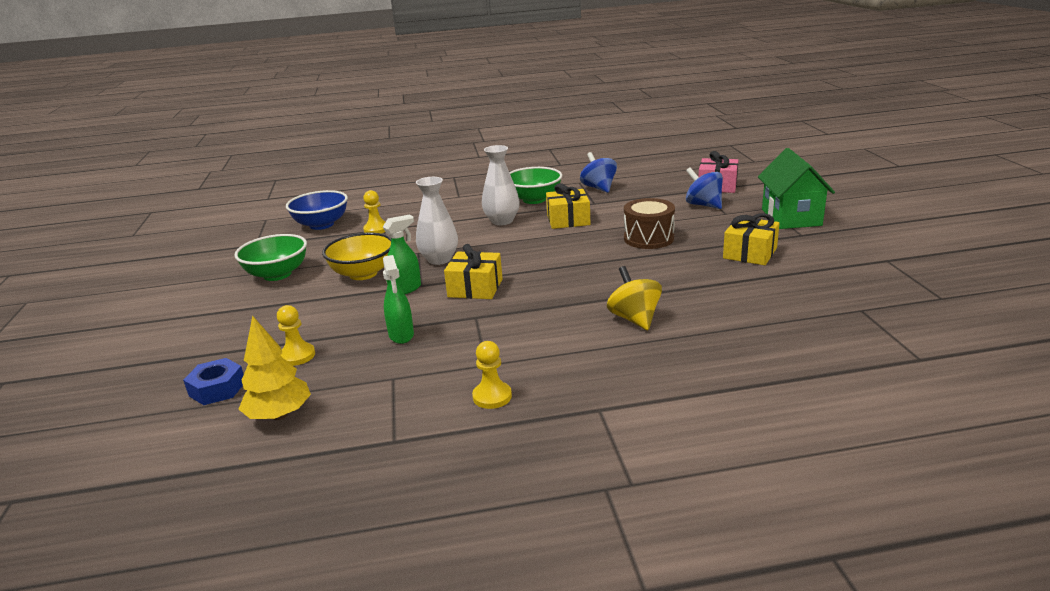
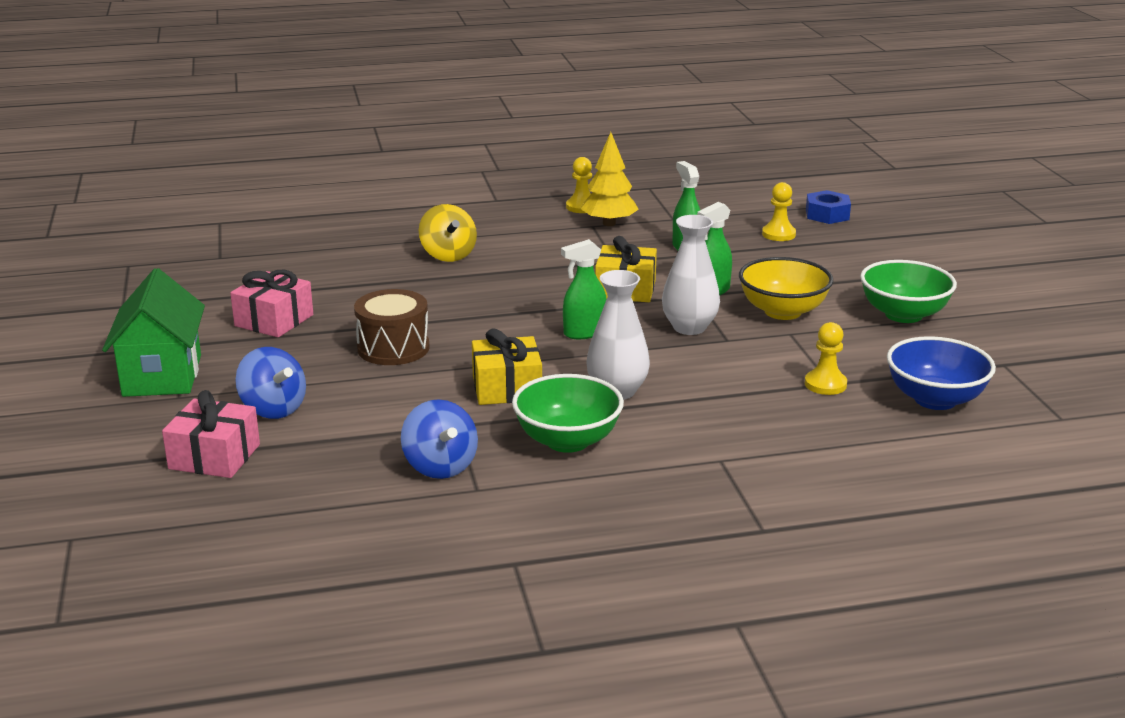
camera: 175 degrees right, 0 degrees up
(279, 415) = (752, 200): yellow tree -> yellow tree (609, 223)
(515, 253) = (584, 333): none -> green spray bottle
(750, 253) = (274, 320): yellow gift -> pink gift

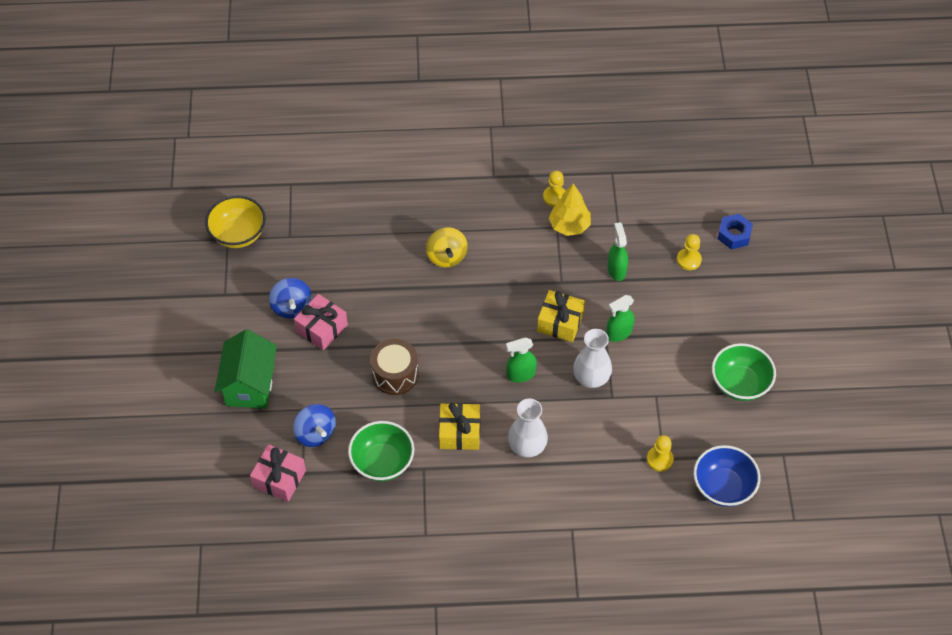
camera: 10 degrees right, 30 degrees up
(440, 466) = (407, 509): blue spinning top -> blue spinning top (292, 307)
(567, 441) = (486, 495): green bowl -> green bowl (382, 462)
(782, 311) = (659, 367): yellow bowl -> yellow bowl (238, 234)

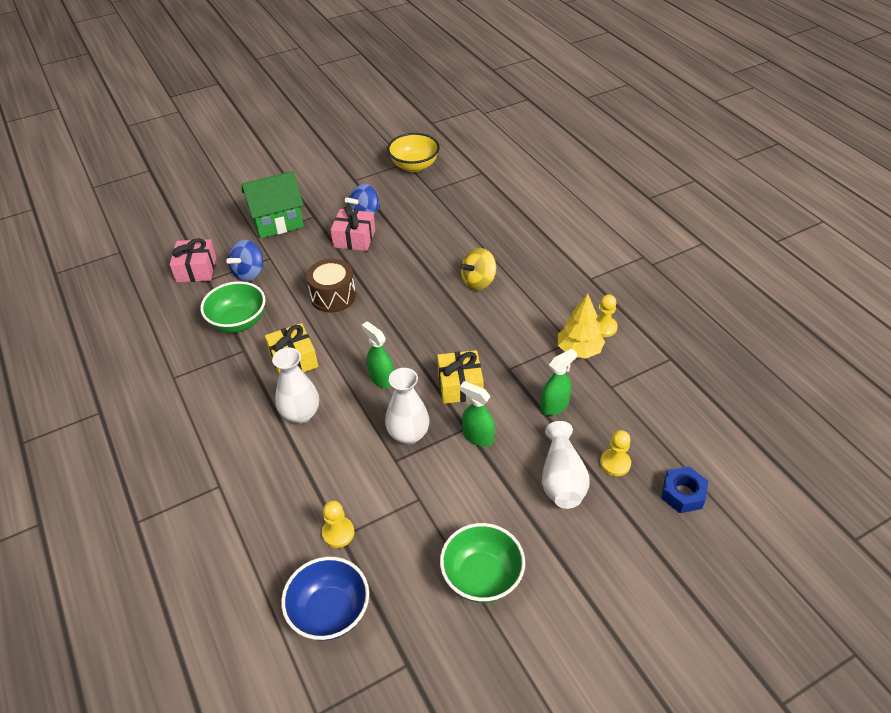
camera: 65 degrees right, 10 degrees down
(685, 298) = (561, 479): none -> white vase

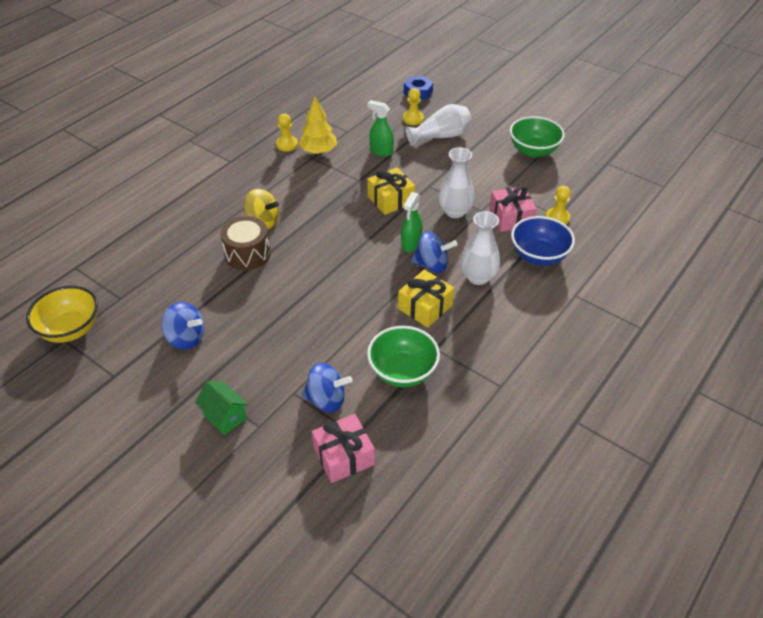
camera: 115 degrees left, 0 degrees up
(277, 222) = (225, 416): green house -> green house, size x0.58
(330, 612) = (608, 202): blue bowl -> blue bowl (538, 256)
(333, 296) = (329, 313): brown drum -> brown drum (247, 254)
(341, 384) = (432, 265): none -> blue spinning top
(354, 238) = (231, 331): pink gift -> pink gift (511, 217)
(477, 437) = (433, 178): green spray bottle -> none

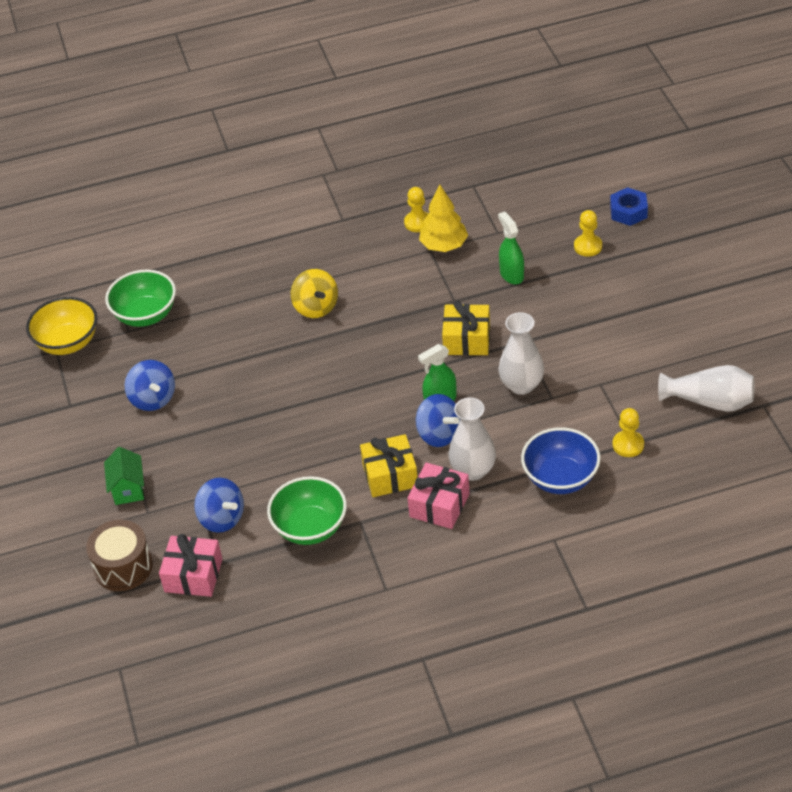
camera: 40 degrees right, 0 degrees up
(247, 254) = (273, 337): brown drum -> brown drum (123, 567)
(441, 136) = (598, 283): white vase -> white vase (710, 401)
(511, 217) = (575, 420): pink gift -> pink gift (439, 505)
(533, 151) = (689, 349): green bowl -> green bowl (145, 315)

